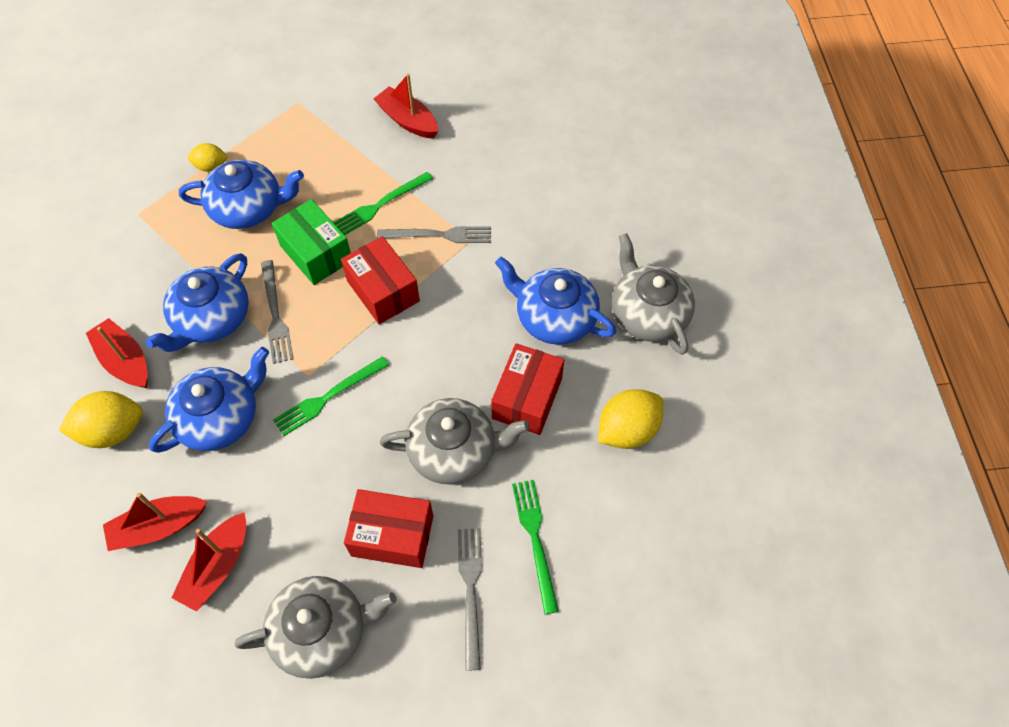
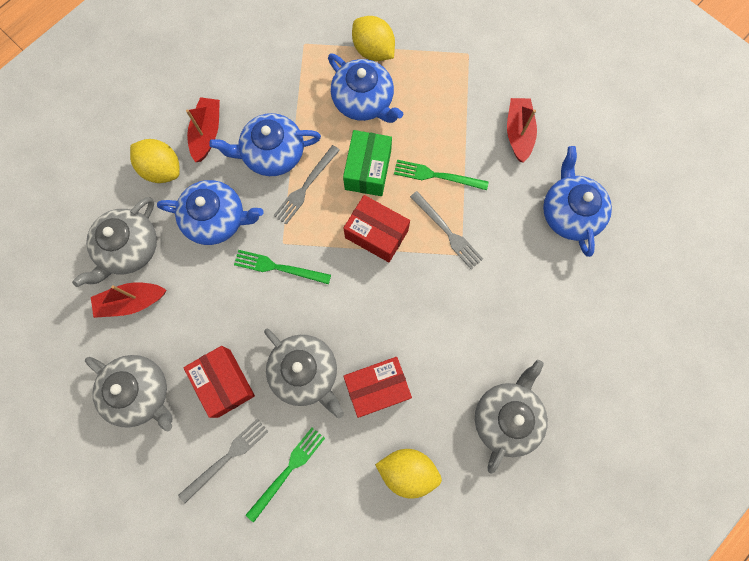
camera: 50 degrees right, 15 degrees up
(159, 527) = (129, 248): red boat -> grey teapot
(211, 166) = (373, 50): yellow lemon -> yellow lemon, size x1.71
(383, 291) = (376, 234): red box -> red box turned 75 degrees counterclockwise
(554, 317) = (450, 357): blue teapot -> blue teapot (570, 212)

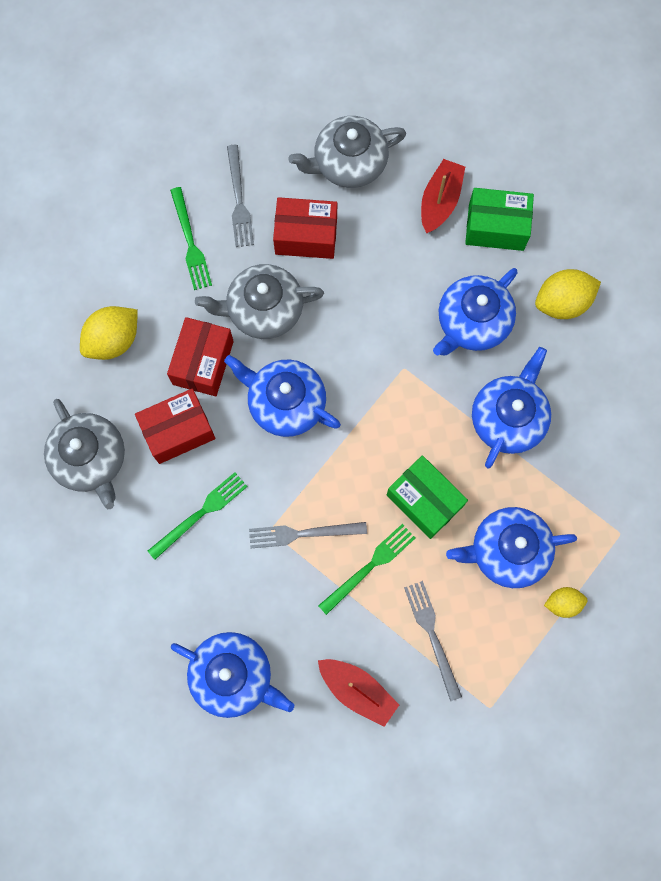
camera: 125 degrees right, 0 degrees up
(129, 248) = (496, 227): grey teapot -> green box
(207, 133) = (574, 368): red boat -> none
(278, 267) = (381, 349): green fork -> green fork (200, 513)
(305, 186) = (448, 427): grey fork -> grey fork (432, 635)
(365, 307) = (285, 402): none -> blue teapot
(373, 50) = (562, 603): yellow lemon -> yellow lemon, size x0.59
(376, 234) = (350, 462): red box -> red box (178, 431)

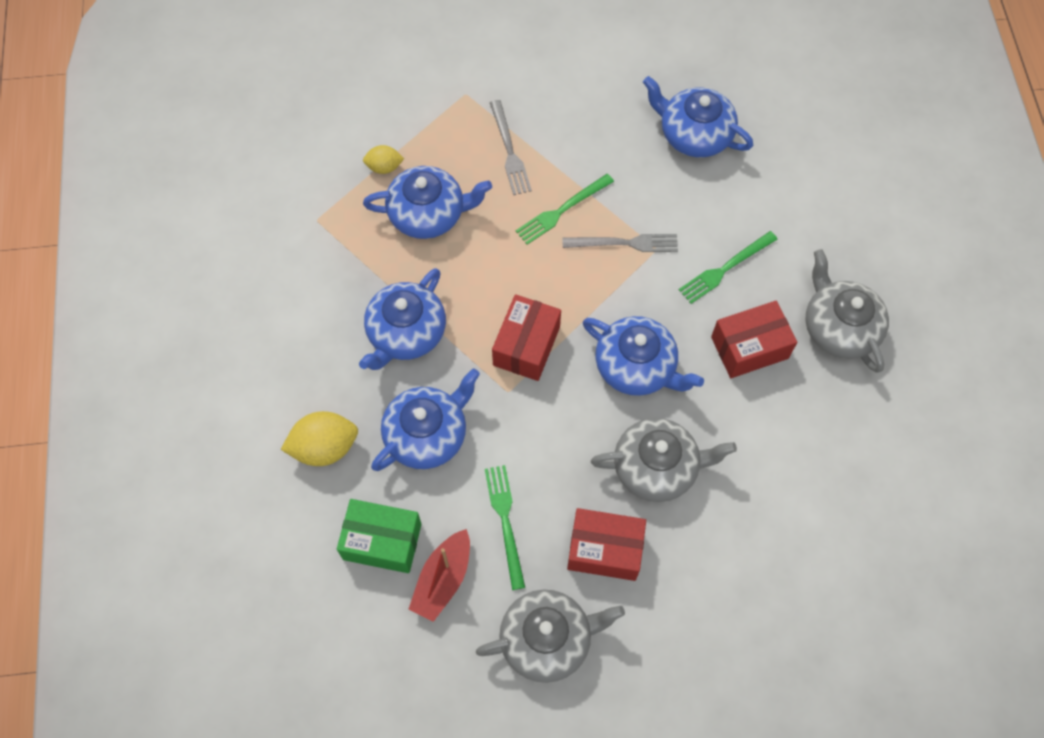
camera: 175 degrees left, 10 degrees down
(113, 340) = (823, 447): yellow lemon -> none
(190, 242) = (740, 553): green fork -> green fork (505, 521)
(203, 362) = (724, 415): red box -> red box (526, 346)
(239, 200) = (682, 602): grey fork -> none
(357, 690) = (582, 115): red boat -> none
(424, 501) = (502, 263): green box -> none

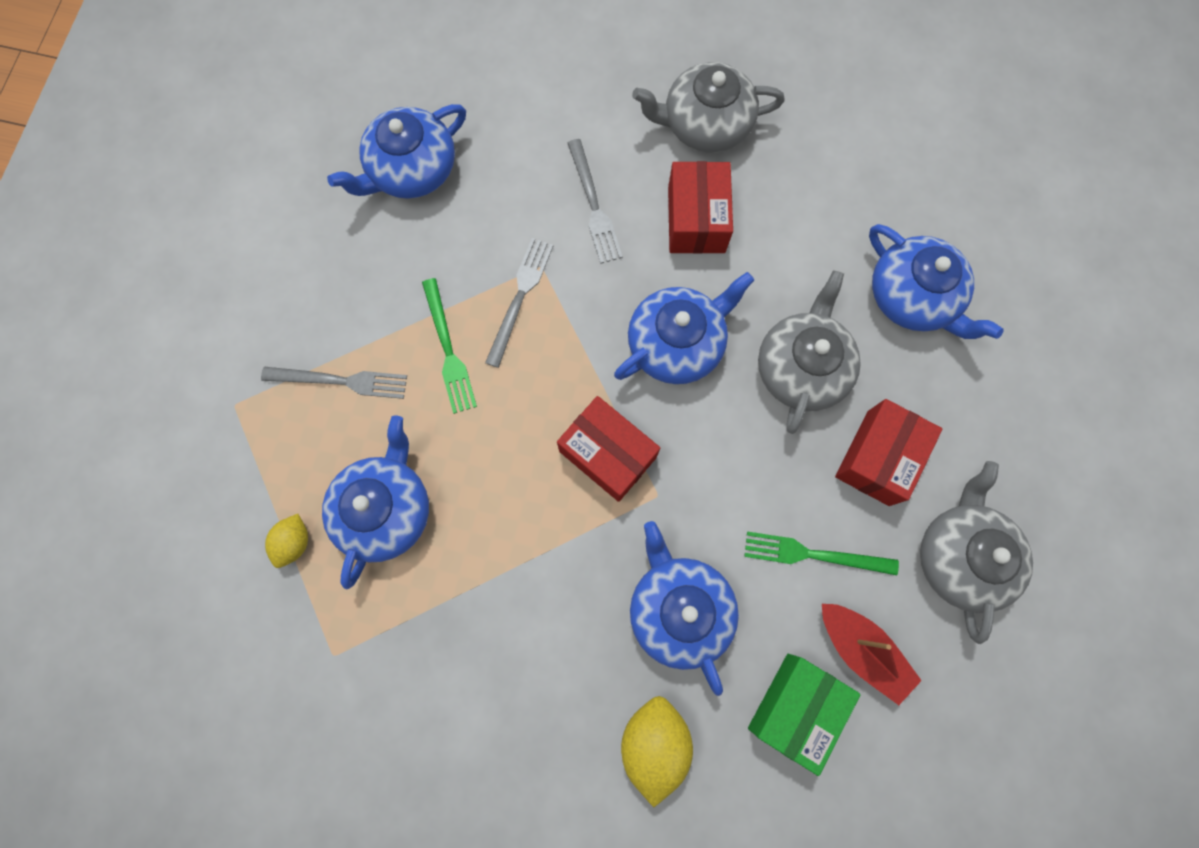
camera: 70 degrees left, 10 degrees up
(405, 333) = (538, 591): blue teapot -> blue teapot (913, 297)
(725, 268) = (594, 205): green fork -> grey fork

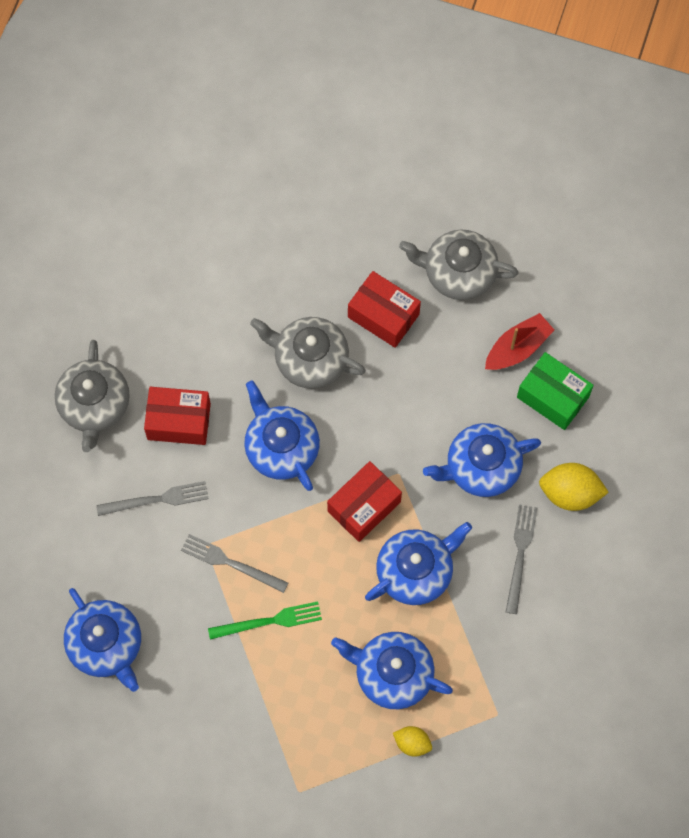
camera: 85 degrees left, 5 degrees down
(340, 381) = (287, 706): grey fork -> grey fork (520, 554)
(814, 554) = (450, 370): green fork -> none
(913, 297) = (262, 271): blue teapot -> blue teapot (416, 571)

